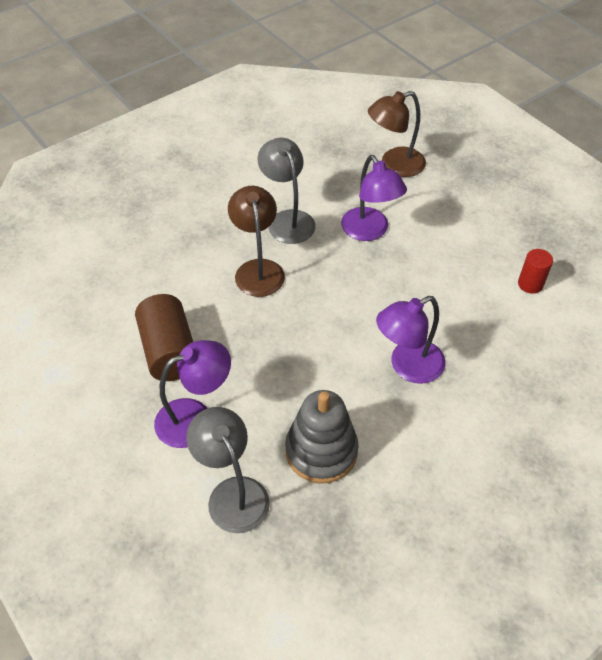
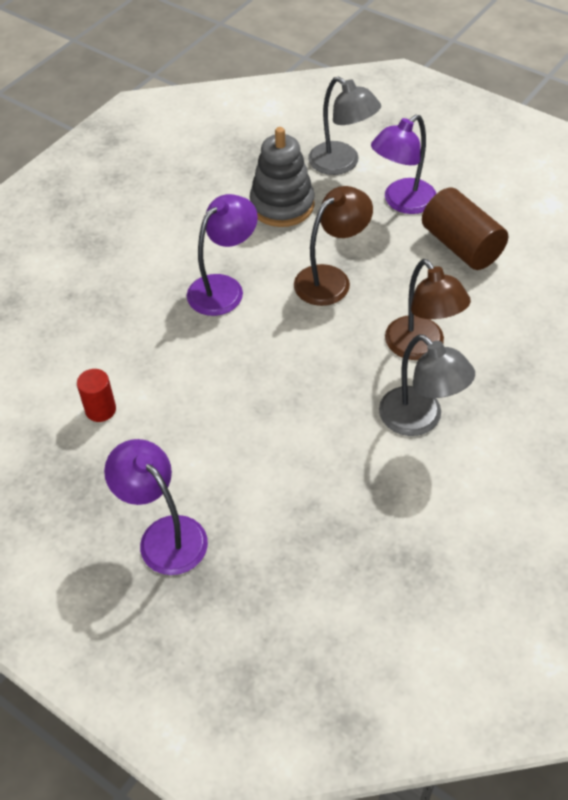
camera: 165 degrees right, 0 degrees up
(369, 231) = (310, 430): purple lamp -> purple lamp (164, 535)
(394, 165) = (310, 552): brown lamp -> brown lamp (331, 279)

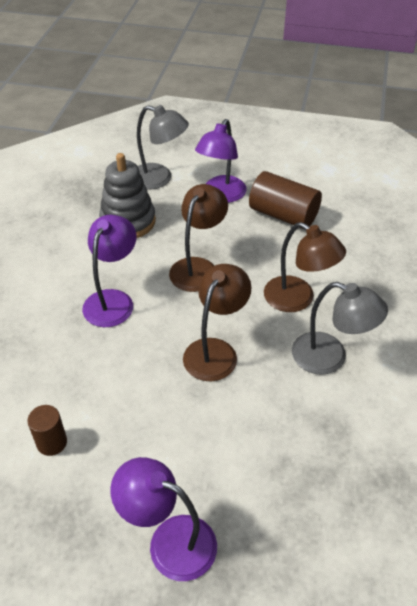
camera: 25 degrees left, 5 degrees down
(100, 410) = (52, 442): red cylinder -> brown cylinder
(302, 374) = (215, 351): none -> brown lamp

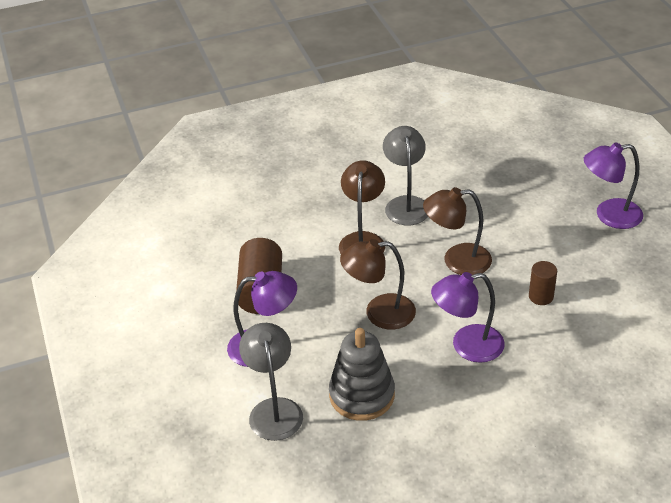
camera: 120 degrees left, 5 degrees down
(52, 442) = (616, 301): brown cylinder -> brown cylinder (541, 296)
(169, 541) = (609, 215): purple lamp -> purple lamp turned 90 degrees clockwise

